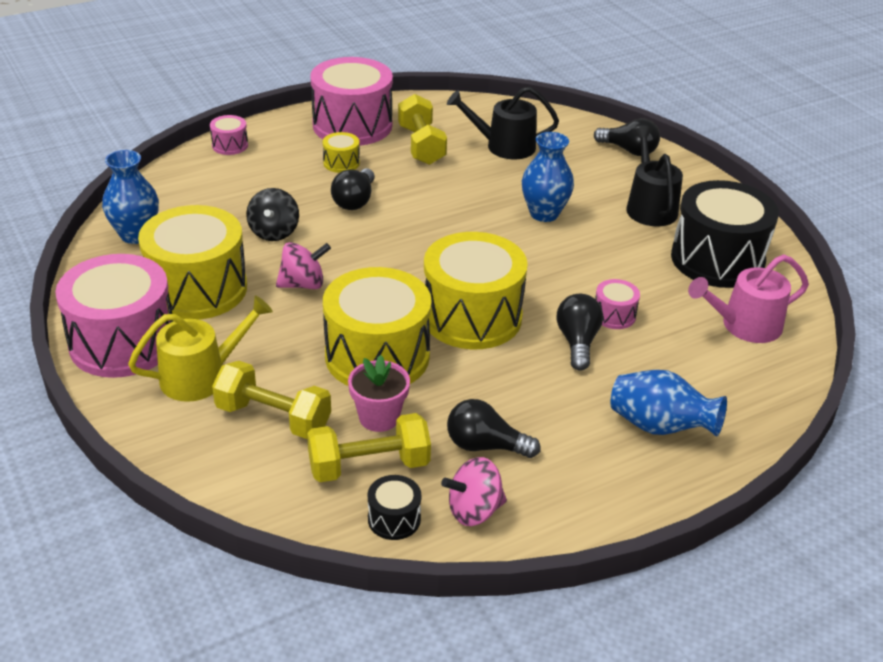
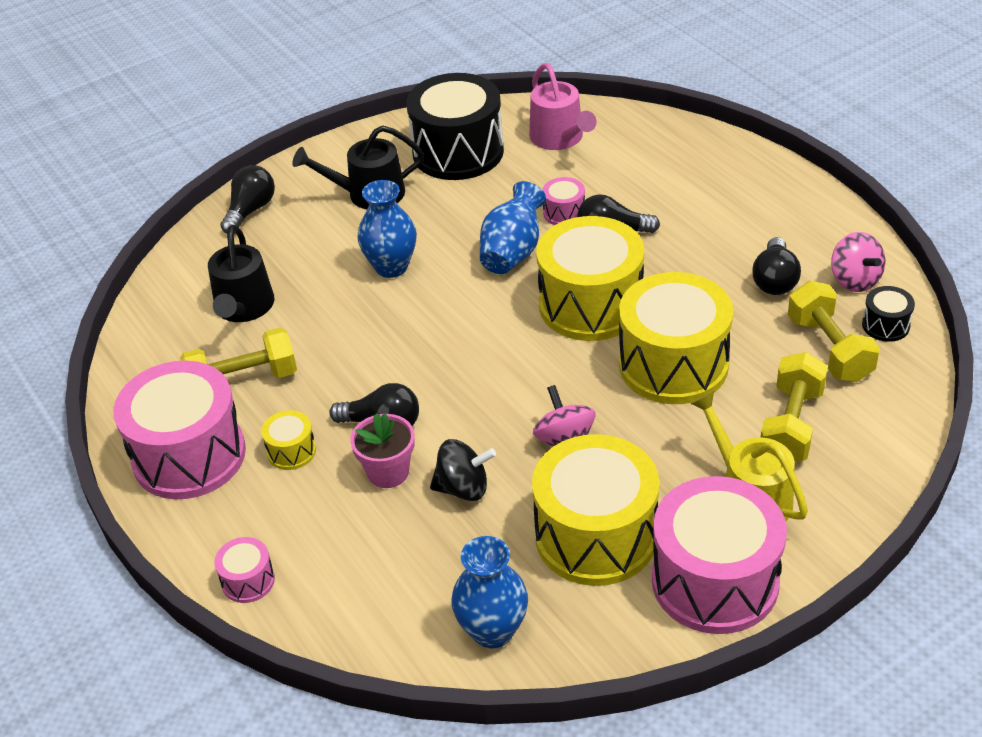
camera: 90 degrees left, 5 degrees up
(379, 417) = (763, 351): pink flower pot -> pink flower pot (388, 472)
(659, 427) = (712, 184): blue vase -> blue vase (513, 252)

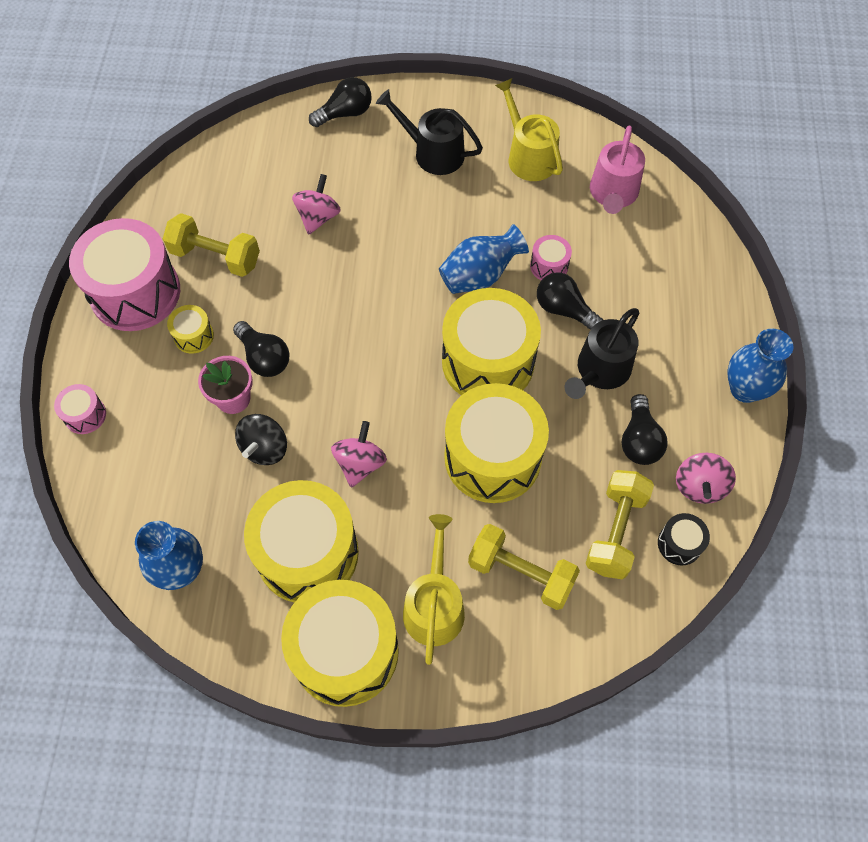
camera: 35 degrees right, 20 degrees up
(243, 308) = (268, 196): black watering can -> black watering can (600, 371)
(313, 295) = (318, 217): none -> pink spinning top
(391, 267) = (389, 229): blue vase -> blue vase (745, 389)
(458, 152) = (528, 156): black drum -> yellow watering can
(463, 488) = (265, 448): black spinning top -> black spinning top turned 75 degrees clockwise
(715, 581) = (345, 651): pink drum -> yellow drum
(774, 280) = (639, 440): black light bulb -> black light bulb turned 45 degrees counterclockwise
(791, 425) = (521, 573): yellow dumbbell -> yellow dumbbell turned 60 degrees clockwise

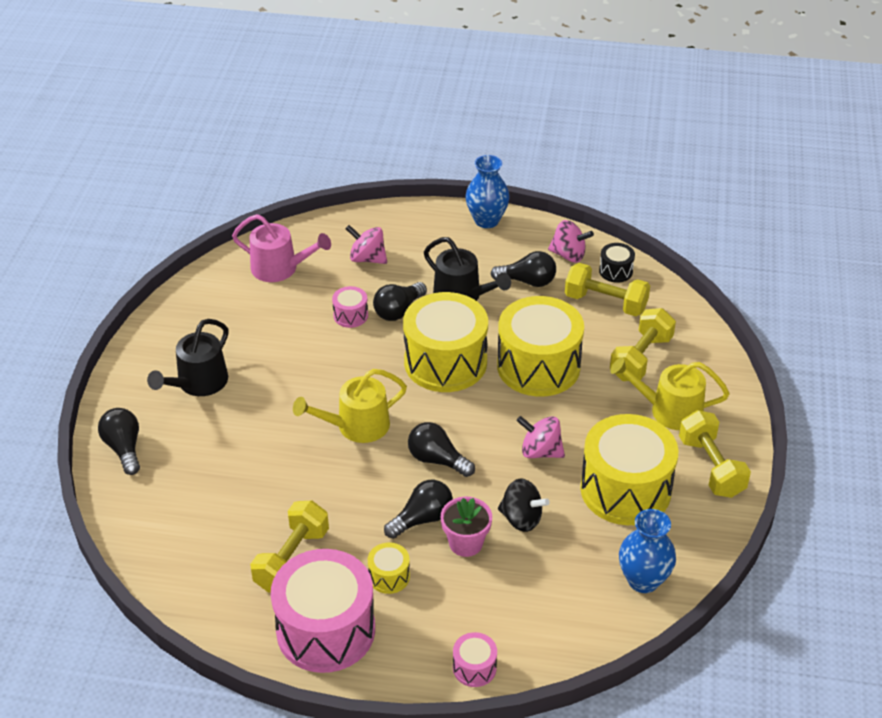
camera: 85 degrees left, 20 degrees down
(318, 217) = (258, 474): pink spinning top -> pink spinning top (367, 258)
(343, 365) = (437, 460): none -> black light bulb
(345, 651) = (711, 467): yellow drum -> yellow dumbbell
(480, 276) = (353, 360): blue vase -> none
(528, 156) = (222, 317): yellow watering can -> yellow watering can (357, 426)

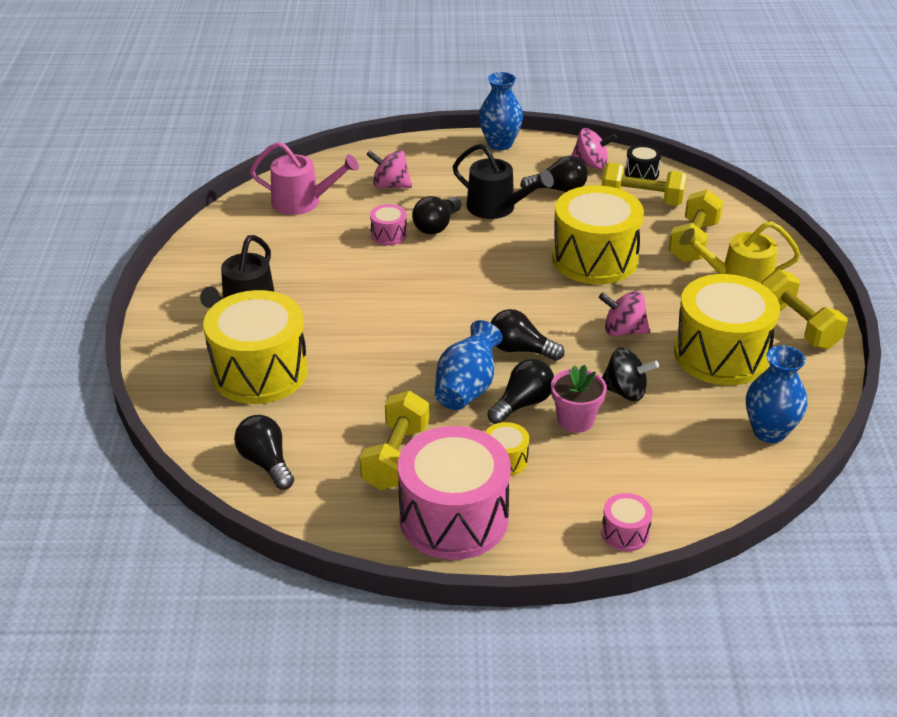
camera: 10 degrees left, 5 degrees down
(124, 448) = (181, 376): black light bulb -> black light bulb (266, 463)
(357, 426) = (426, 329): yellow watering can -> none
(376, 496) = (467, 388): none -> blue vase
(445, 362) = (499, 265): yellow drum -> yellow drum (259, 372)

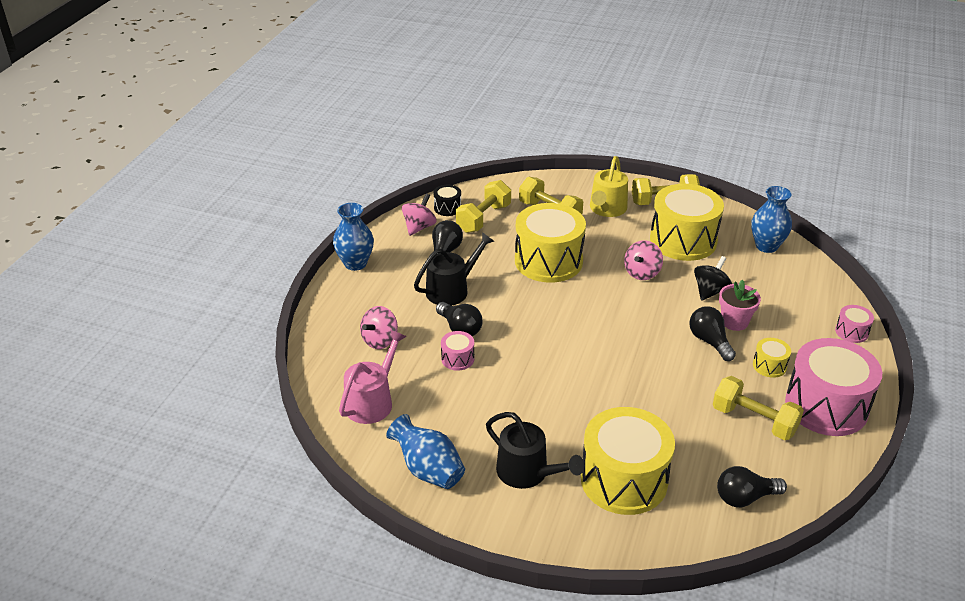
camera: 70 degrees left, 0 degrees up
(467, 388) = (684, 364): blue vase -> blue vase (428, 470)
(520, 350) = (646, 326): black light bulb -> none

